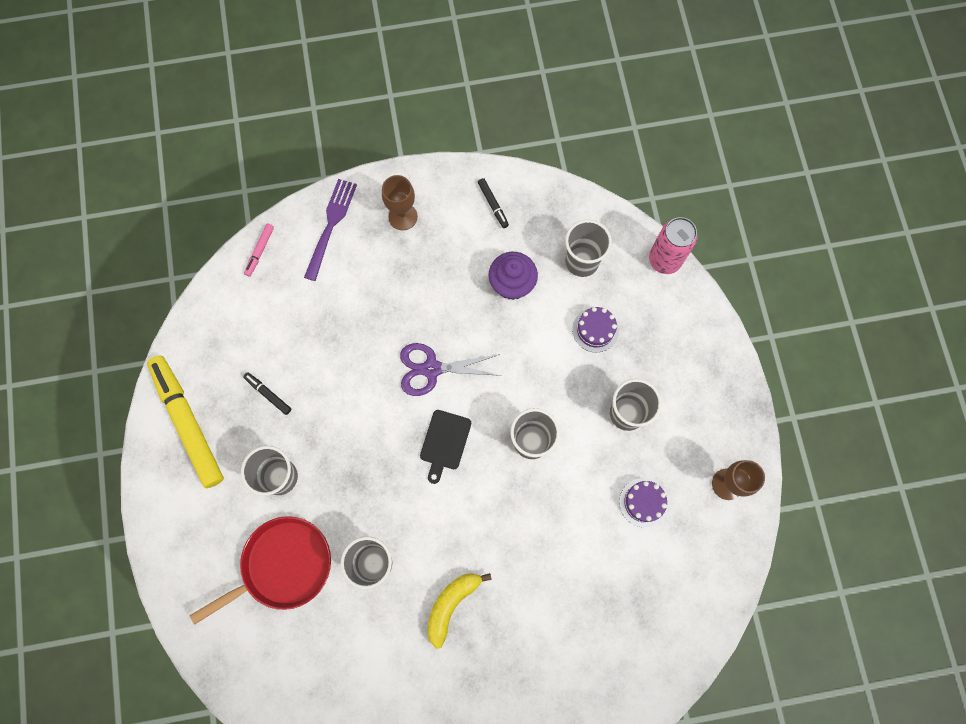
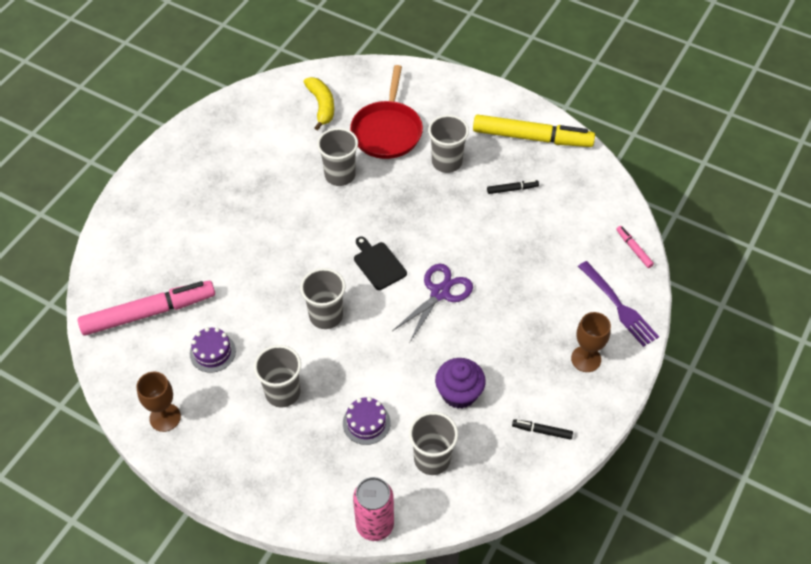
camera: 130 degrees right, 20 degrees down
(451, 604) = (271, 197): yellow banana -> yellow banana (321, 106)
(657, 594) = (149, 313): none -> pink marker

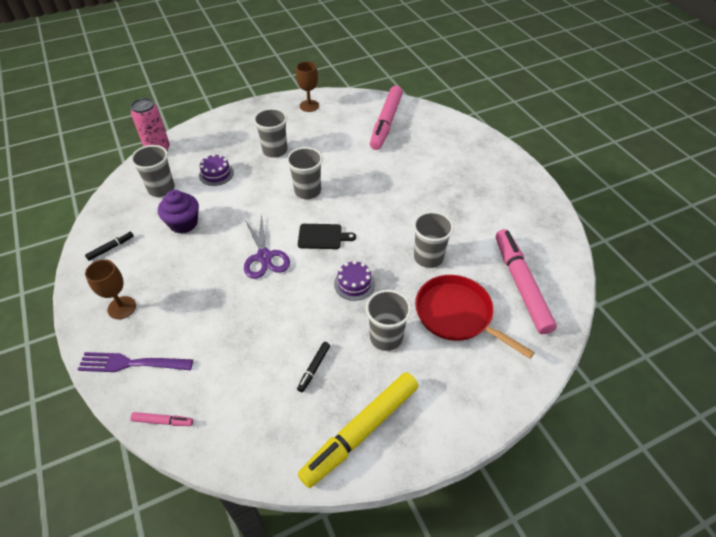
camera: 125 degrees right, 5 degrees down
(212, 352) = (332, 136): purple cake -> purple cake (354, 284)
(321, 106) = (521, 284): yellow banana -> pink marker

